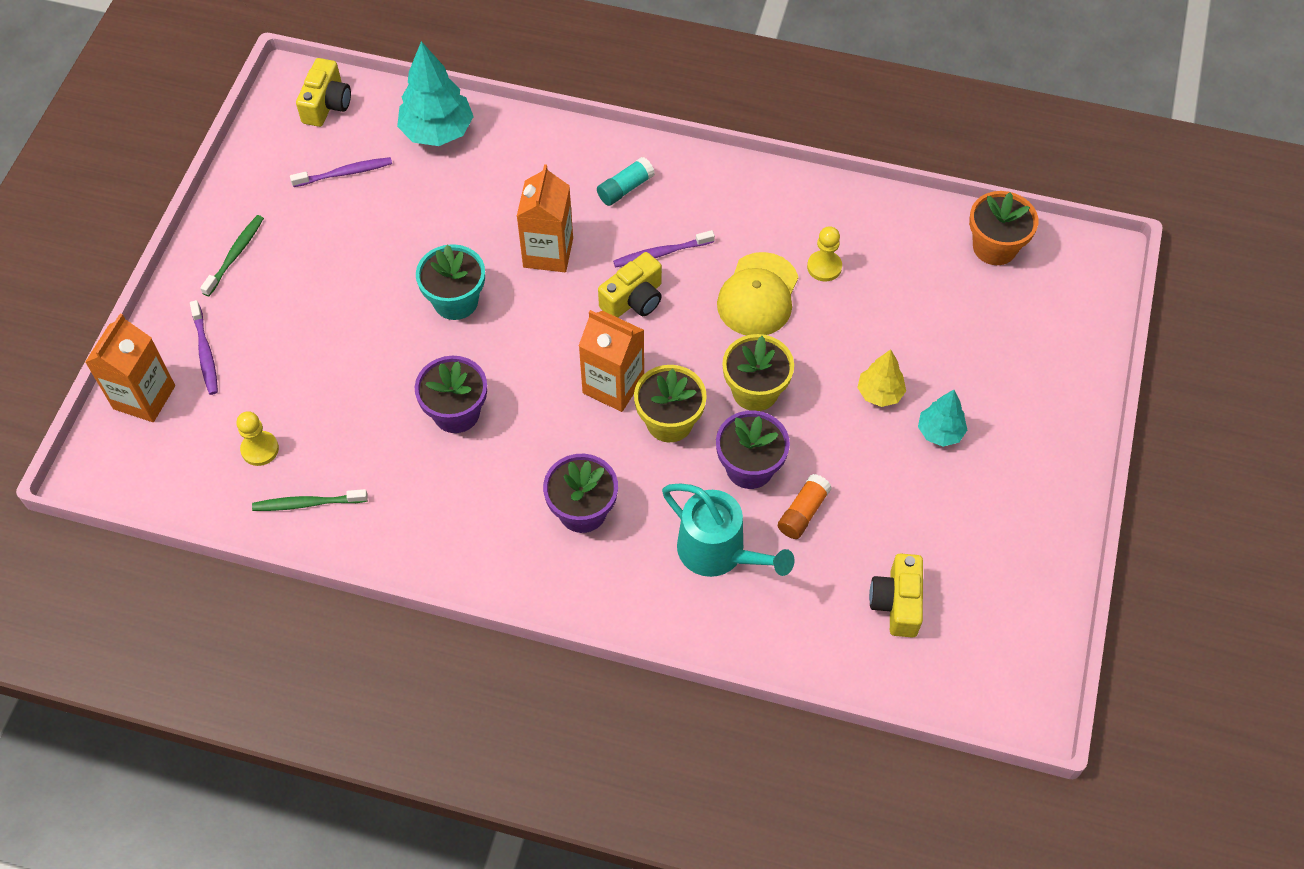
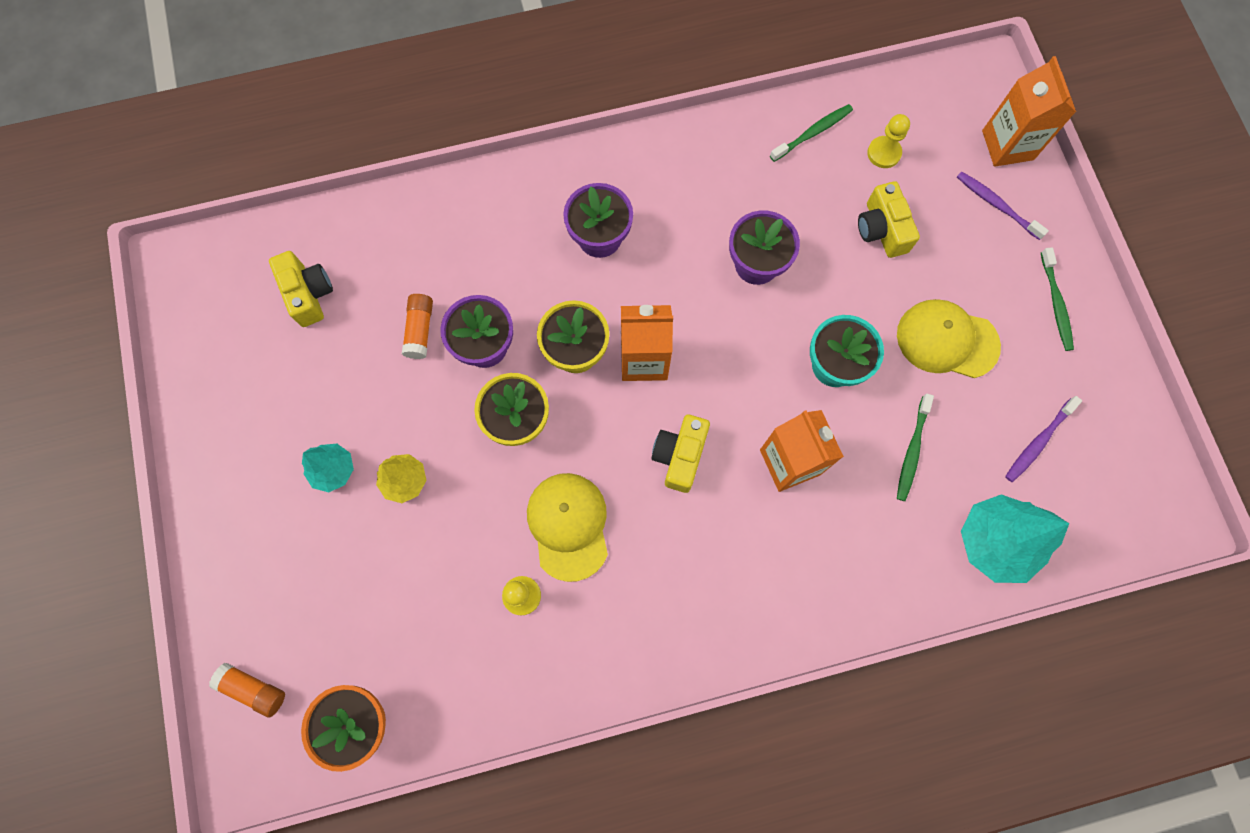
camera: 150 degrees right, 15 degrees up
(327, 104) = (1124, 512): yellow camera -> yellow camera (881, 229)
(348, 273) = (947, 340): none -> yellow cap
(445, 214) = (912, 450): none -> green toothbrush
(625, 188) = (767, 579): turquoise glue stick -> none
(661, 253) = (685, 522): purple toothbrush -> none
(718, 552) = (472, 261): turquoise watering can -> none
(1073, 306) = (253, 689): none -> orange glue stick

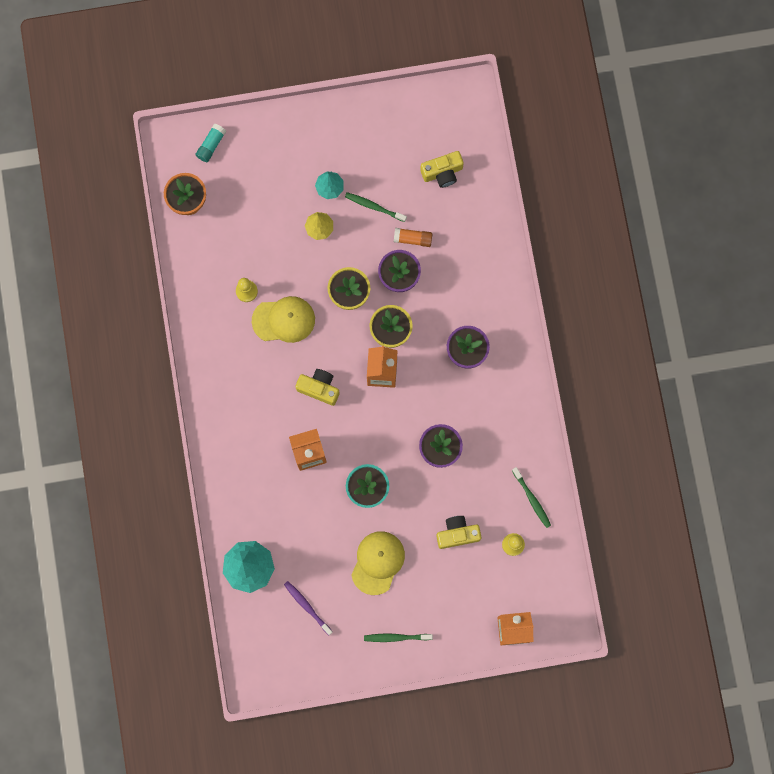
camera: 95 degrees right, 5 degrees up
(253, 689) = (211, 145): orange glue stick -> turquoise glue stick
(912, 450) = (309, 528): green toothbrush -> green toothbrush (374, 207)
(997, 205) = (468, 613): purple toothbrush -> none

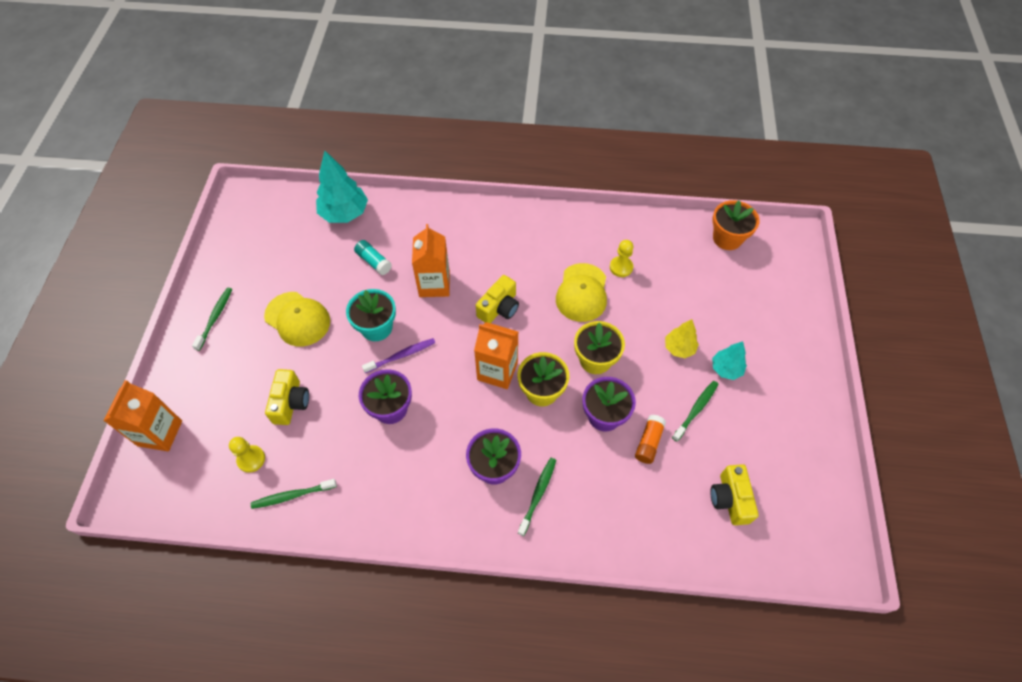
camera: 105 degrees right, 20 degrees down
(211, 145) = (787, 269): turquoise glue stick -> turquoise glue stick (374, 262)
(307, 607) = (285, 250): purple toothbrush -> purple toothbrush (401, 356)
(479, 314) = (538, 495): none -> green toothbrush

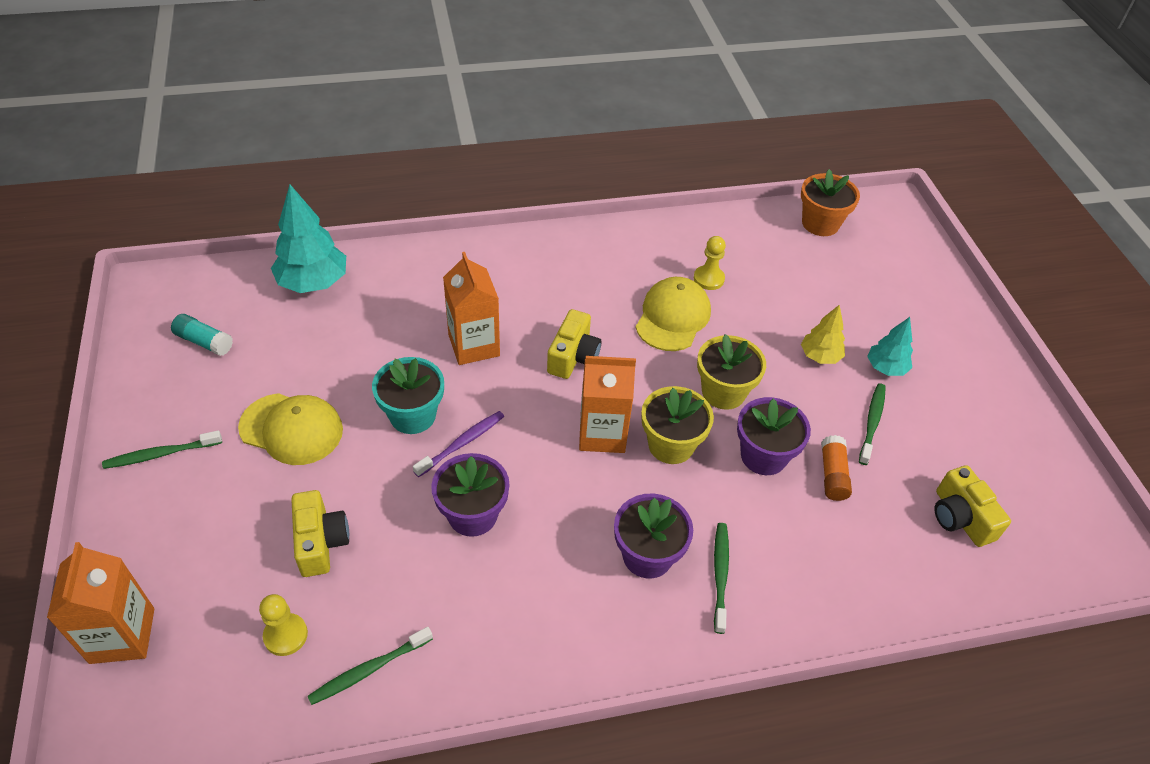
camera: 20 degrees left, 10 degrees down
(215, 318) = (161, 454): green toothbrush -> green toothbrush turned 105 degrees counterclockwise
(374, 262) = (377, 334): turquoise glue stick -> turquoise glue stick (204, 342)
(582, 293) = (672, 317): yellow cap -> yellow cap turned 150 degrees counterclockwise

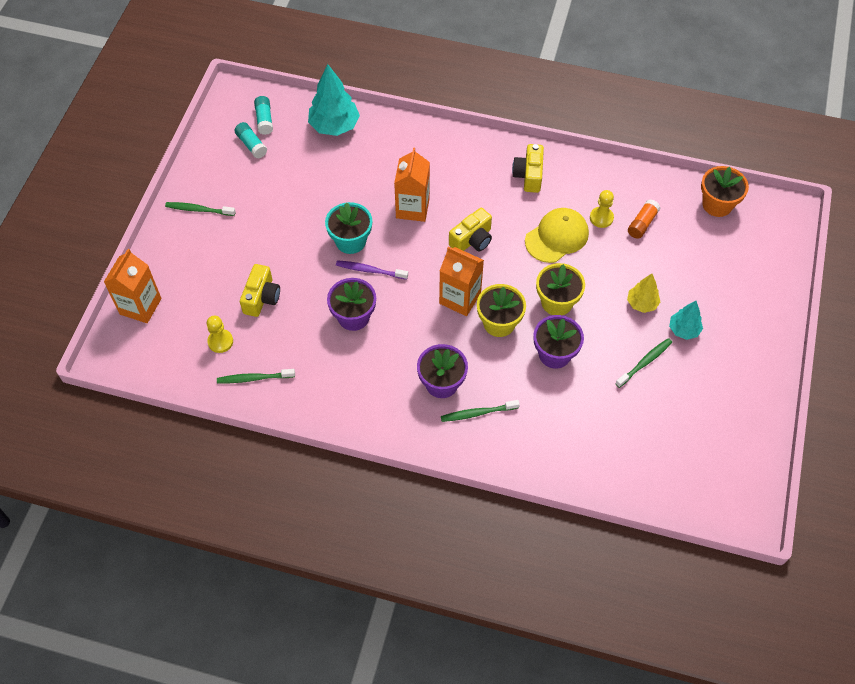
camera: 30 degrees right, 10 degrees up
(208, 305) = (264, 120): none -> turquoise glue stick
(291, 429) = (276, 222): yellow cap -> none
(461, 443) = (370, 270): purple toothbrush -> purple toothbrush turned 150 degrees counterclockwise
(720, 575) = (478, 413): green toothbrush -> green toothbrush turned 135 degrees counterclockwise
(832, 475) = (592, 384): orange glue stick -> orange glue stick (642, 224)
(960, 517) = (658, 445): yellow camera -> yellow camera (528, 175)

